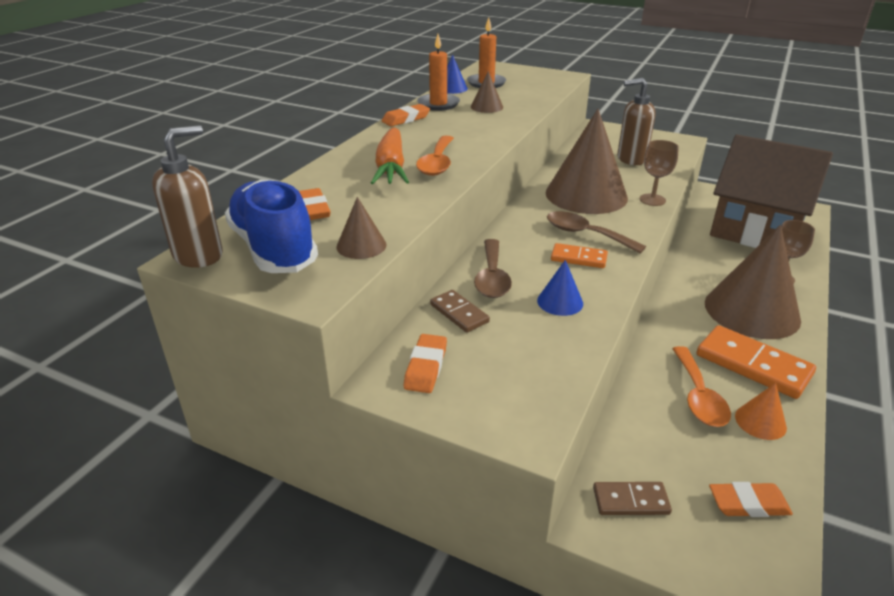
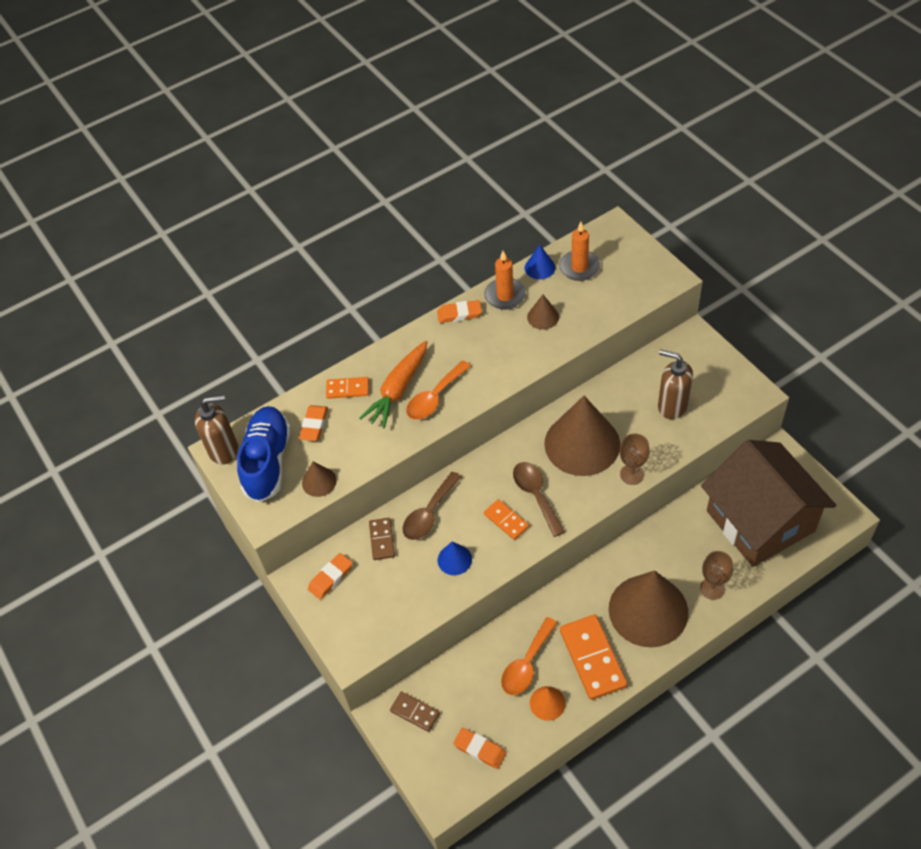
camera: 35 degrees right, 20 degrees up
(331, 178) = (347, 389): none -> orange domino

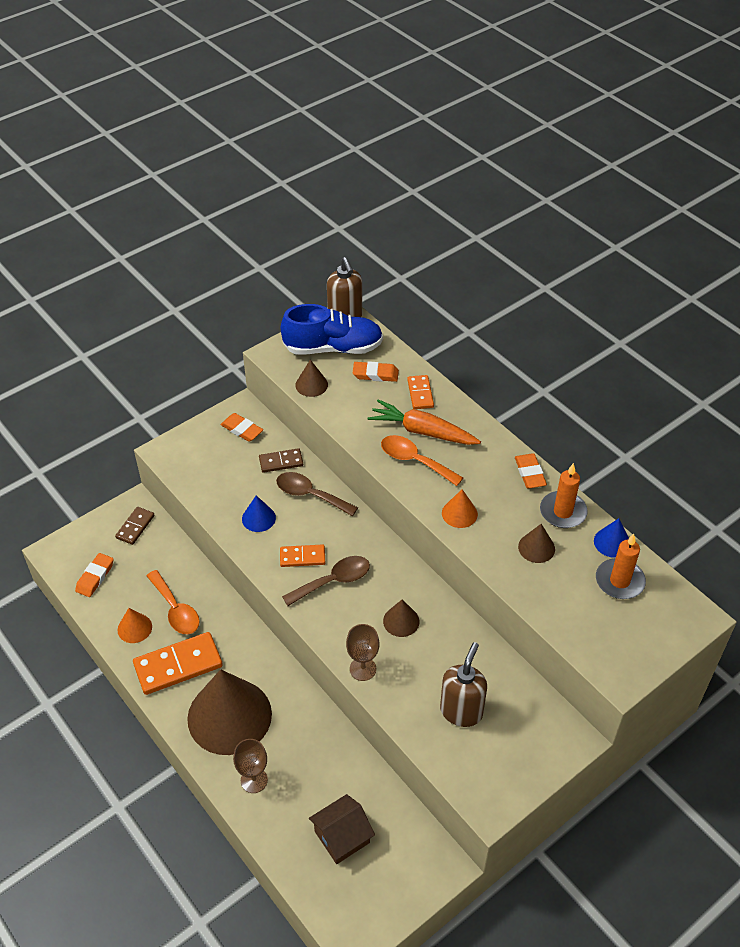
camera: 80 degrees right, 5 degrees down
(501, 367) = (459, 513): none -> orange cone
(506, 520) = (302, 557): orange domino -> orange domino turned 45 degrees clockwise
(526, 664) = (176, 610): orange spoon -> orange spoon turned 150 degrees counterclockwise
(582, 444) = (401, 621): brown cone -> brown cone, size x0.43
(760, 521) = (342, 837): brown house -> brown house, size x0.44

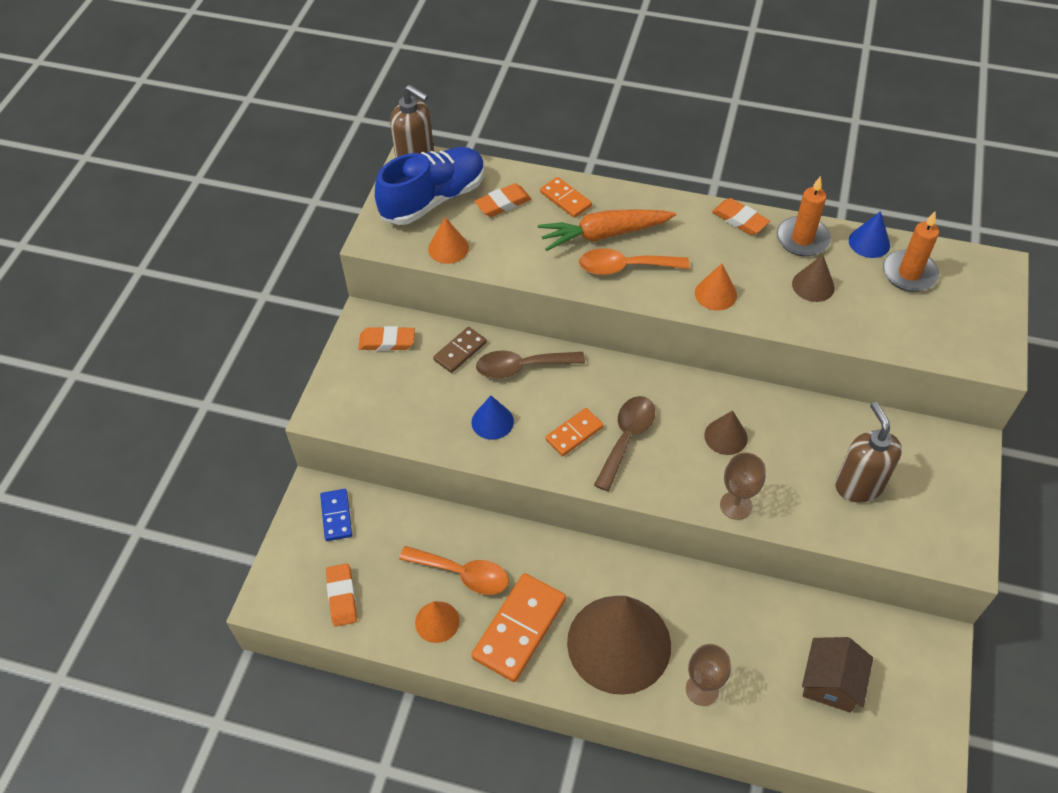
camera: 35 degrees left, 5 degrees up
(135, 527) = (336, 516): brown domino -> blue domino
(311, 385) = (448, 248): brown cone -> orange cone

